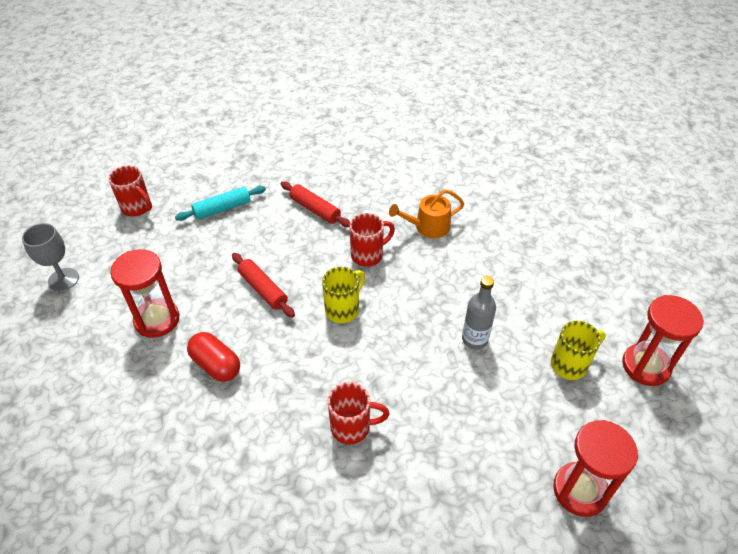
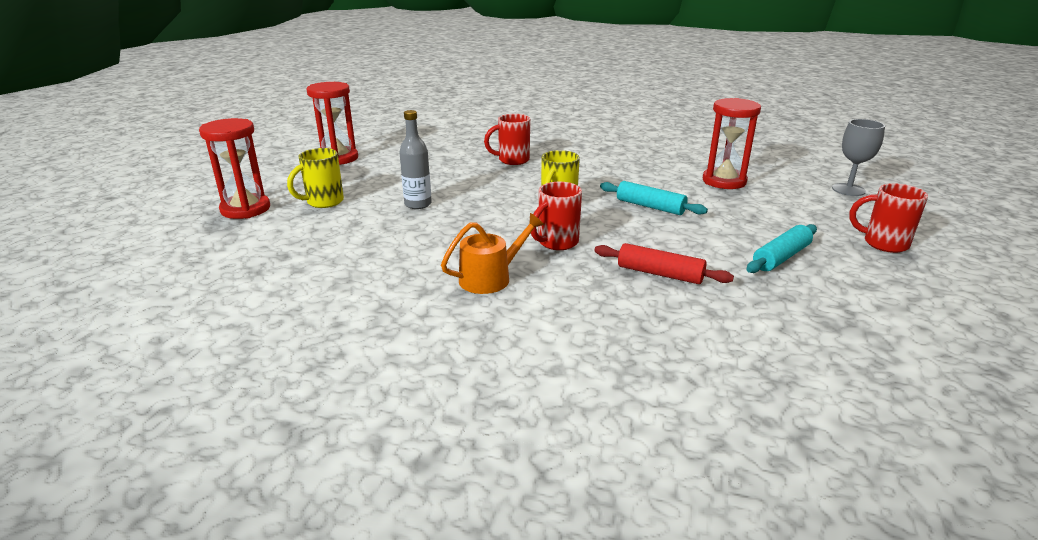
camera: 165 degrees right, 20 degrees down
(216, 365) = (643, 169): red capsule -> none
(263, 289) = (650, 206): red rolling pin -> turquoise rolling pin

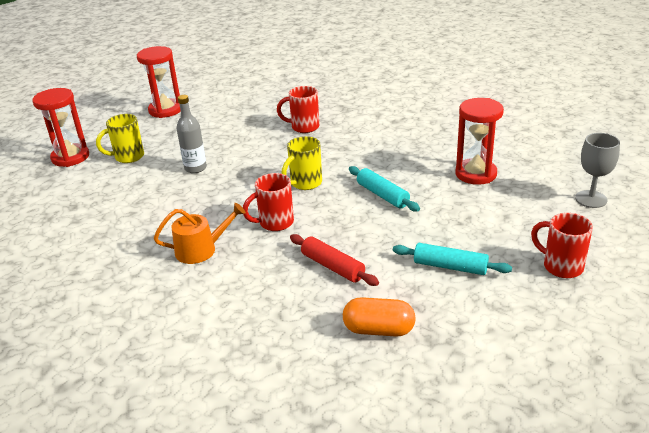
camera: 20 degrees right, 5 degrees up
(769, 325) = (378, 330): none -> orange capsule
(781, 257) = (450, 266): turquoise rolling pin -> turquoise rolling pin turned 45 degrees clockwise

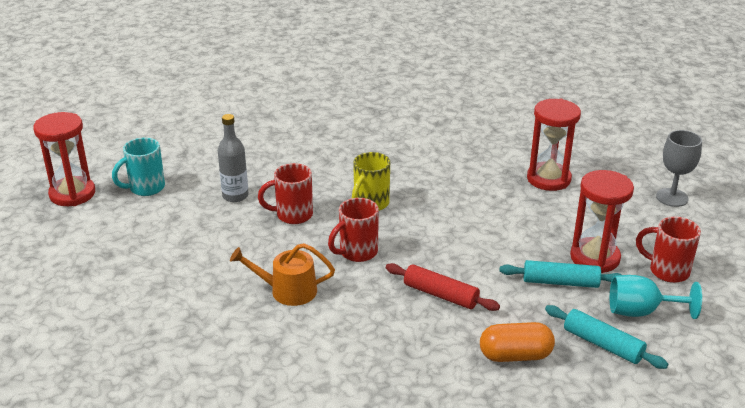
camera: 15 degrees left, 0 degrees up
(128, 157) = (145, 188): yellow mug -> turquoise mug
(165, 110) = (162, 126): red hourglass -> red hourglass (595, 258)
(201, 250) = (288, 291): orange watering can -> orange watering can turned 150 degrees counterclockwise
(304, 127) = (339, 137): red mug -> red mug (293, 215)
(382, 195) = (460, 211): turquoise rolling pin -> turquoise rolling pin (603, 344)
(519, 302) = (641, 312): none -> turquoise goblet

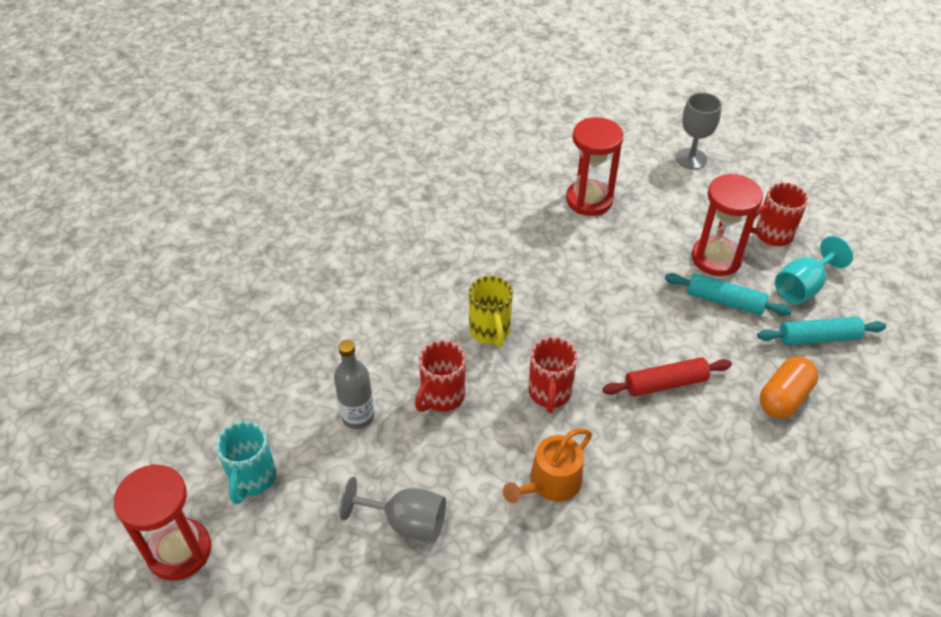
camera: 45 degrees left, 15 degrees up
(185, 253) = (406, 522): none -> grey goblet
(560, 282) = (724, 301): turquoise rolling pin -> turquoise rolling pin turned 60 degrees clockwise

